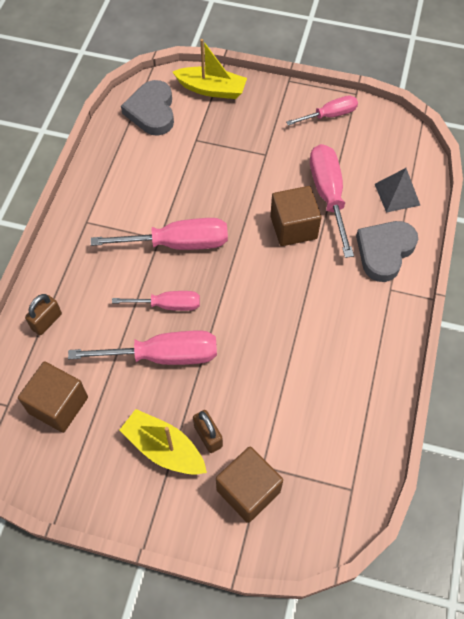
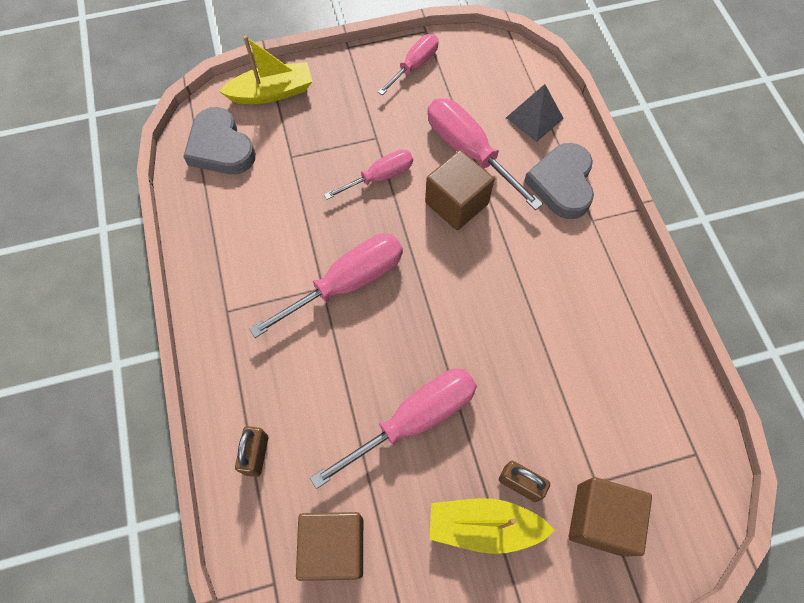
camera: 30 degrees left, 5 degrees up
(168, 305) = (381, 359): pink screwdriver -> pink screwdriver (380, 177)

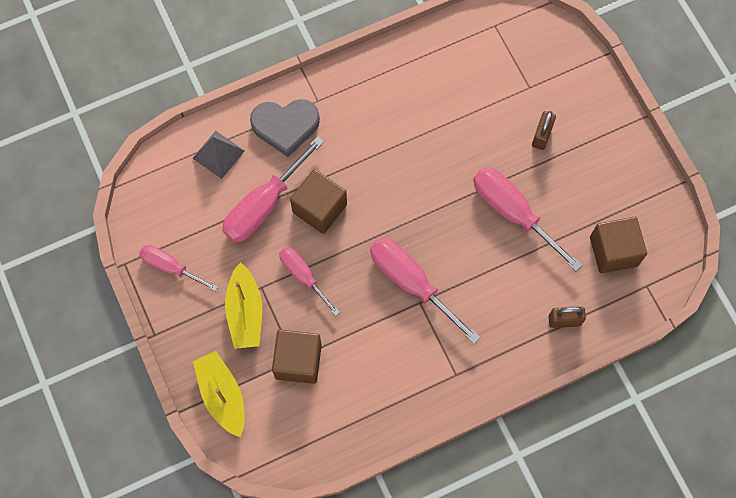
camera: 100 degrees left, 5 degrees up
(220, 147) = (294, 427): grey heart -> none
(484, 526) = (576, 156): yellow boat -> yellow boat (245, 312)
(600, 519) = (553, 84): brown cube -> brown cube (298, 361)

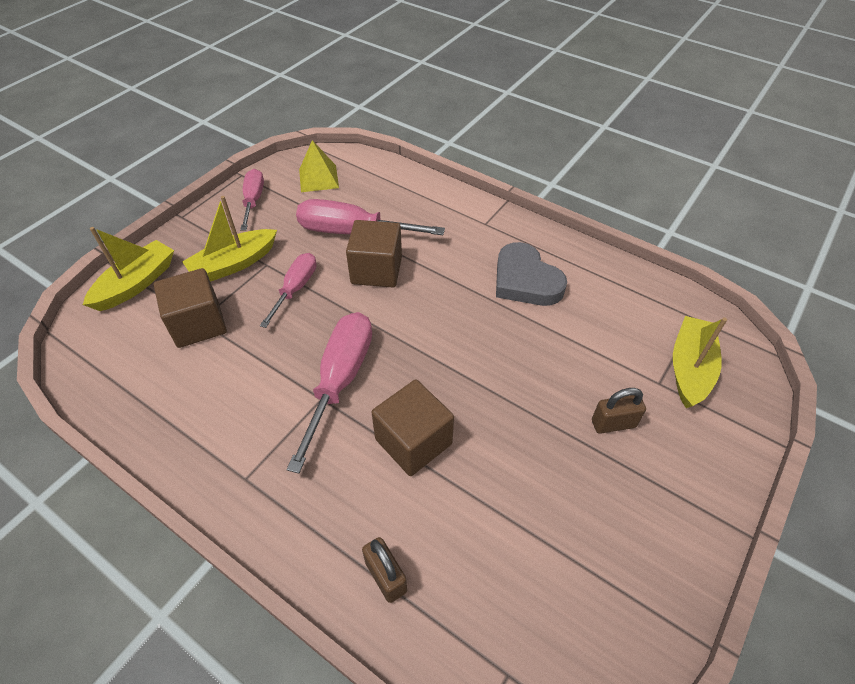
camera: 60 degrees right, 20 degrees down
(174, 200) = (318, 178): none -> yellow pyramid
(218, 154) = (381, 185): grey pyramid -> none
(285, 126) = (441, 214): grey heart -> grey heart (525, 280)
(513, 213) = (493, 440): pink screwdriver -> none
(530, 61) = (689, 369): none -> yellow boat
(613, 251) = (528, 593): brown cube -> brown cube (413, 441)

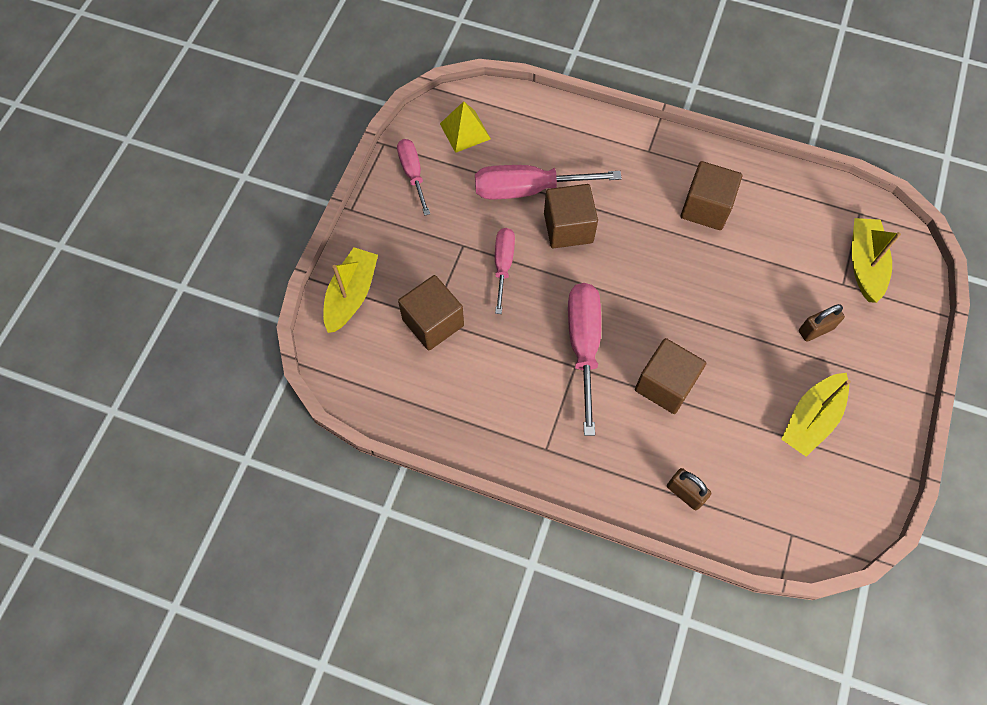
camera: 15 degrees left, 15 degrees up
(234, 264) = (432, 252): yellow boat -> yellow boat (811, 419)
(525, 280) = (706, 208): grey heart -> brown cube

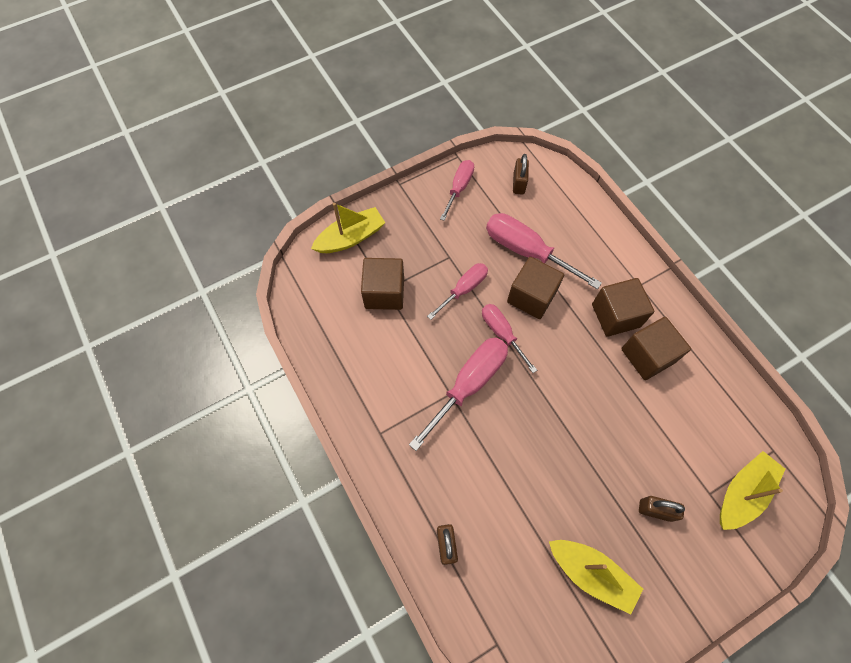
camera: 40 degrees right, 0 degrees up
(465, 131) = (518, 184): yellow pyramid -> brown padlock
(572, 279) = (502, 333): none -> pink screwdriver
(665, 385) = (502, 457): brown cube -> brown cube (615, 315)
(811, 419) = (591, 573): yellow boat -> yellow boat turned 135 degrees counterclockwise

